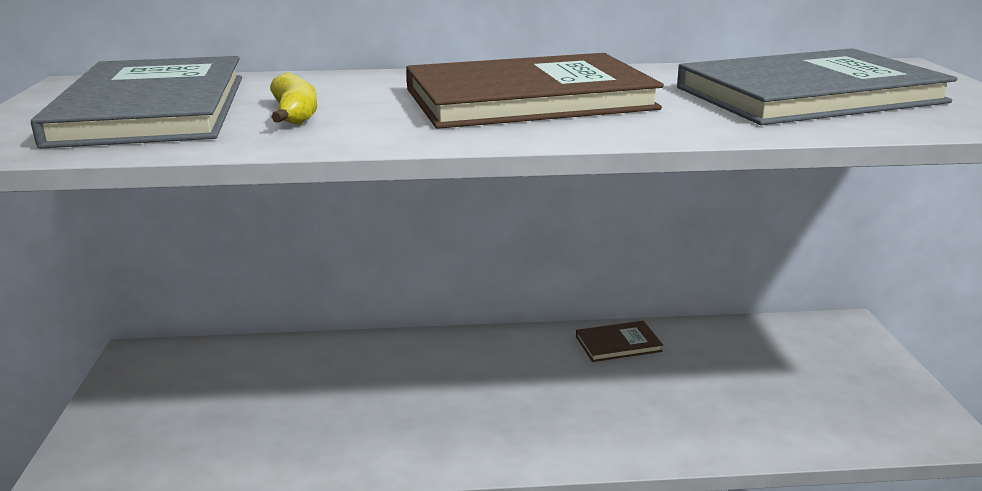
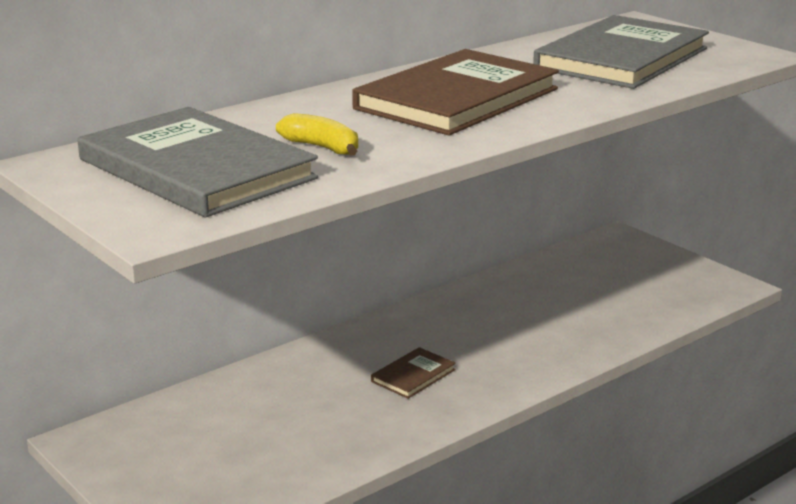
camera: 35 degrees left, 0 degrees up
(618, 344) = (480, 297): brown book -> brown book (413, 375)

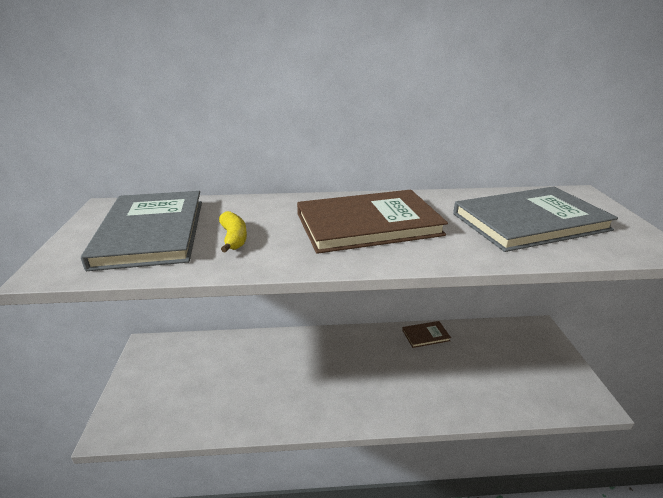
camera: 35 degrees right, 5 degrees up
(413, 375) = (322, 379): brown book -> brown book (425, 335)

